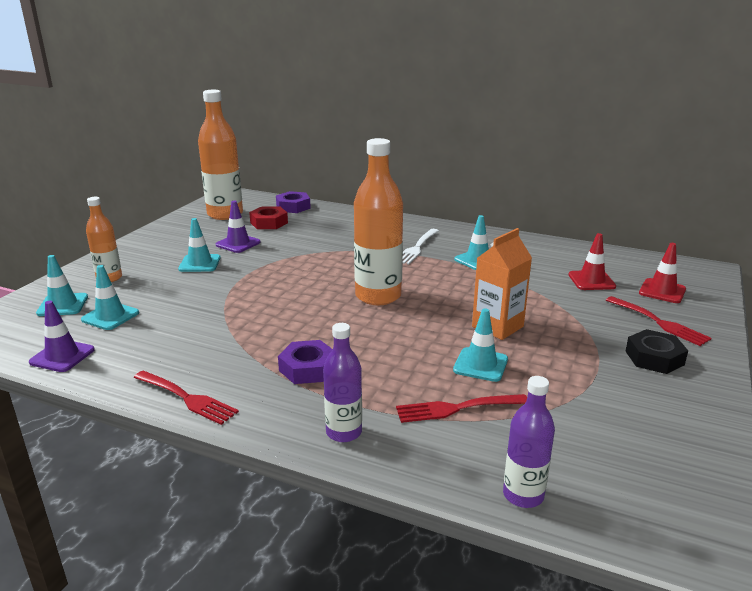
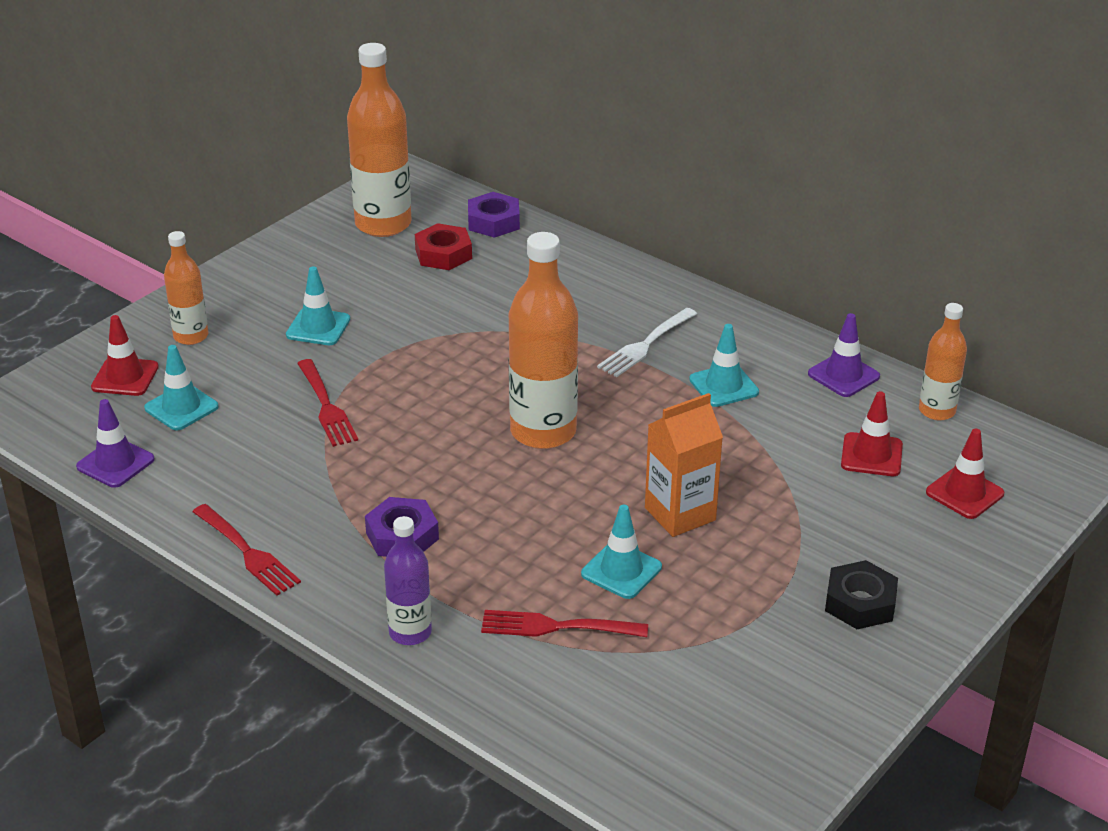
camera: 15 degrees right, 10 degrees up
(63, 305) = (125, 377): turquoise traffic cone -> red traffic cone
(238, 243) = (383, 294): purple traffic cone -> purple traffic cone (843, 375)
(523, 495) = (571, 746): purple bottle -> none
(609, 256) = (937, 411): none -> orange bottle
(659, 322) = (914, 547): red fork -> red fork (326, 406)

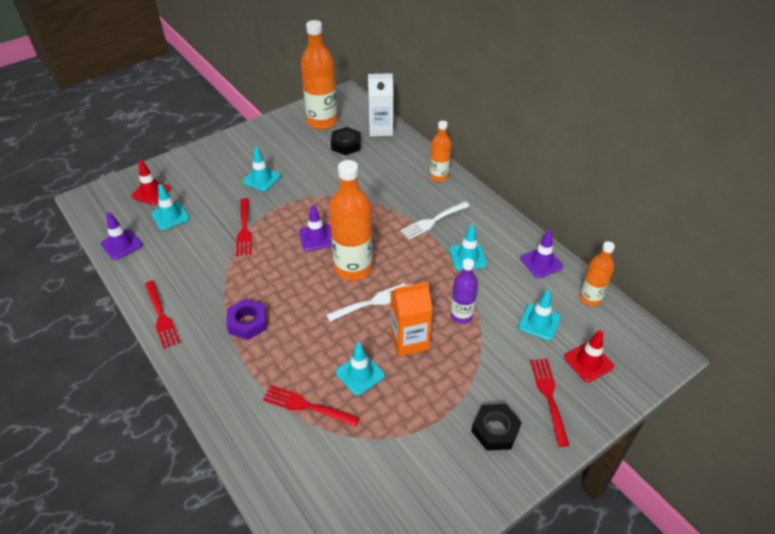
camera: 15 degrees right, 10 degrees up
(191, 336) = (195, 173): orange bottle -> orange bottle (438, 176)
(410, 632) = (223, 391): purple bottle -> purple bottle (461, 315)
(443, 254) = (346, 145): red nut -> black nut
(459, 398) = (316, 237): none -> purple traffic cone
(493, 222) = (380, 129): purple nut -> white carton
(597, 473) = (372, 302): none -> white fork
(871, 455) = (539, 322): red traffic cone -> turquoise traffic cone
(923, 547) = (549, 397): none -> red fork

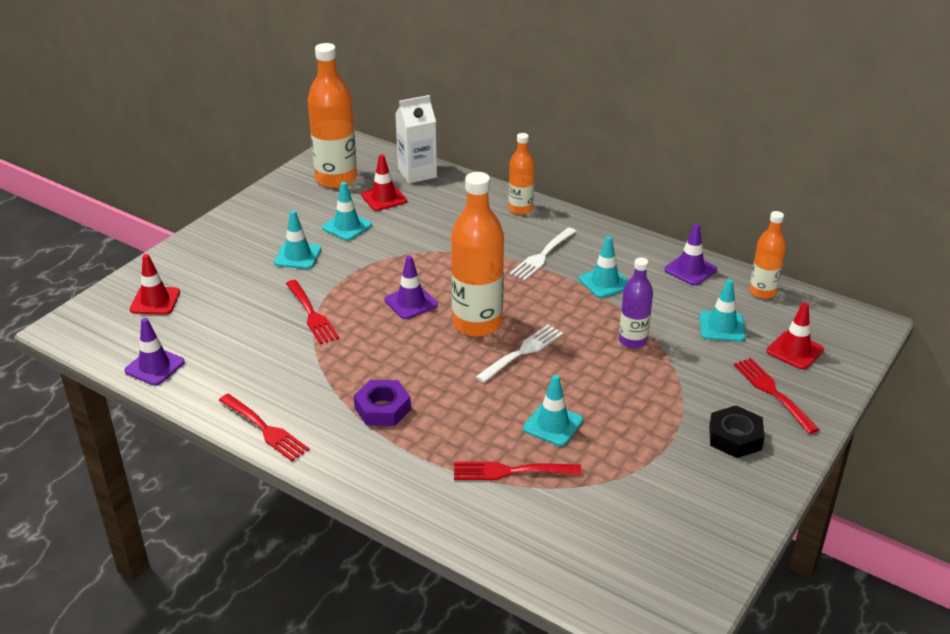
camera: 20 degrees left, 10 degrees down
(170, 216) = (201, 321): turquoise traffic cone -> turquoise traffic cone (347, 226)
(346, 145) = (384, 198): black nut -> red traffic cone
(409, 341) = (589, 379): orange carton -> none

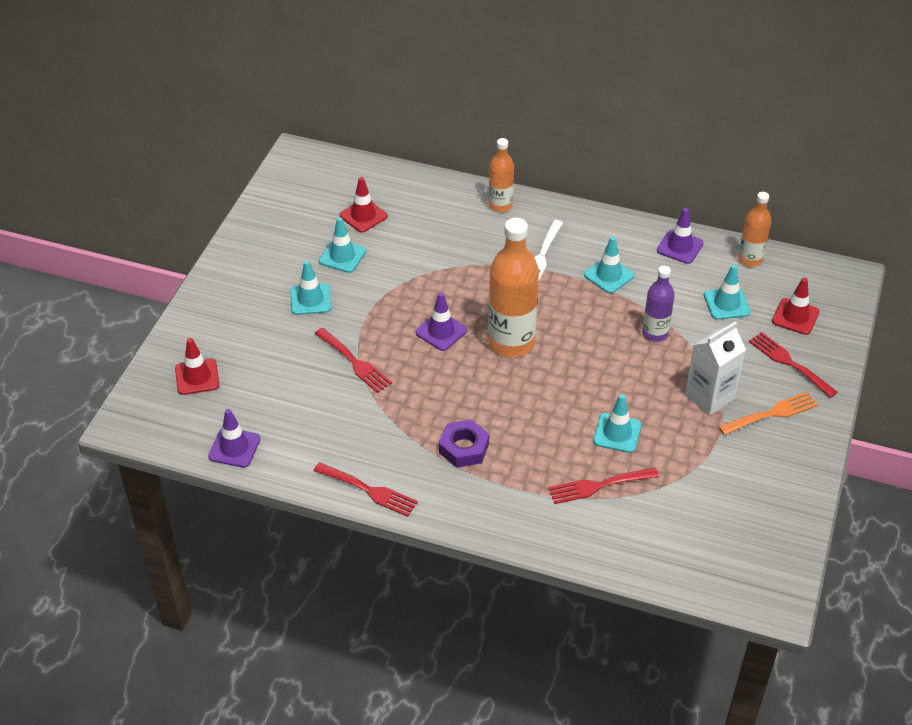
camera: 15 degrees left, 10 degrees up
(336, 179) = (305, 201): orange bottle -> none
(417, 173) = (383, 179): white carton -> white carton (709, 397)
(522, 352) = (563, 365): white fork -> none
(735, 437) = (771, 414): black nut -> orange fork

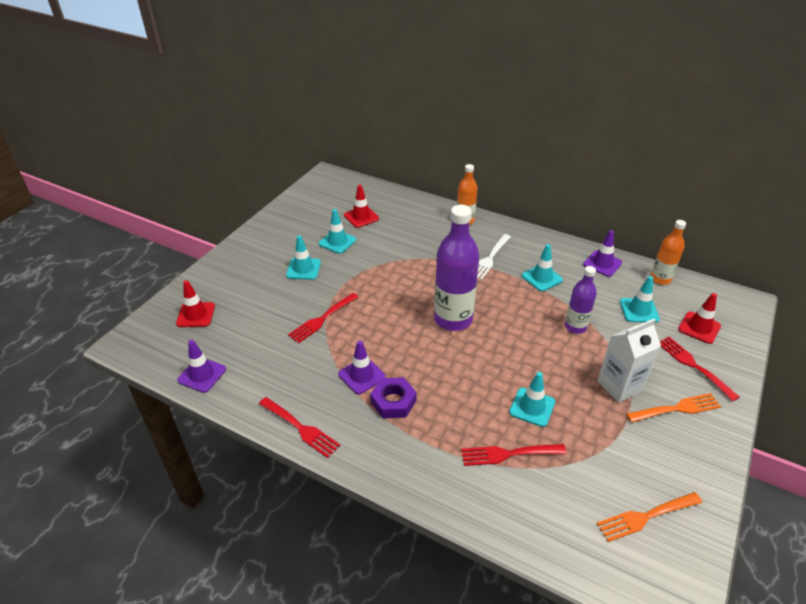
camera: 10 degrees right, 5 degrees down
(354, 362) = (322, 319): red fork -> red fork turned 75 degrees clockwise
(441, 331) = (398, 304): purple traffic cone -> purple traffic cone (361, 375)
(511, 342) = (453, 319): orange bottle -> purple bottle
(743, 526) = (646, 516): none -> orange fork

